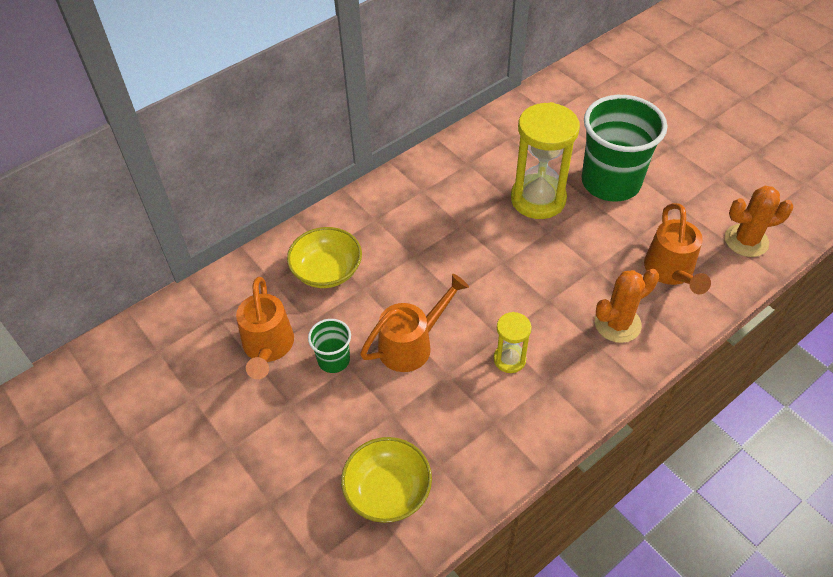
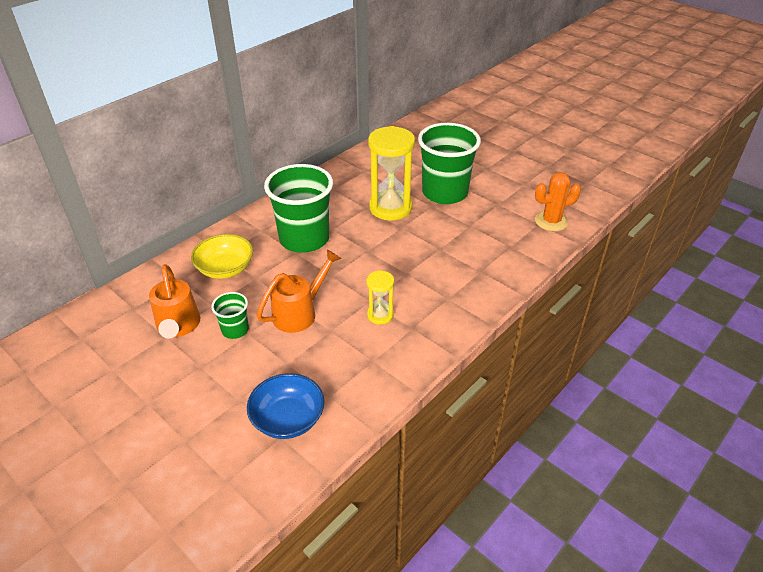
camera: 10 degrees left, 10 degrees down
(387, 490) = (288, 419): yellow bowl -> blue bowl
(425, 236) = (304, 239): none -> green cup
(617, 324) = (462, 283): orange cactus -> none
(671, 272) = (498, 246): orange watering can -> none

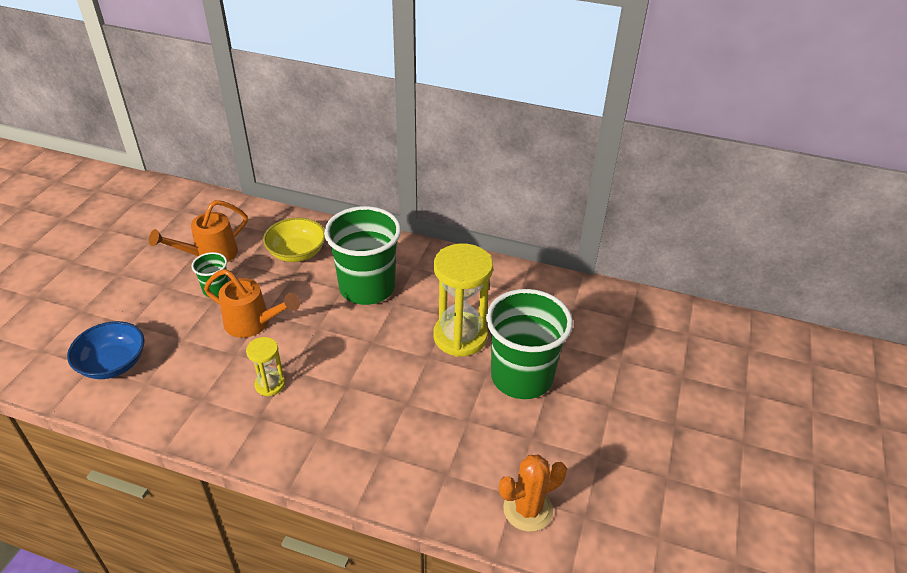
camera: 65 degrees right, 0 degrees up
(551, 221) = (528, 509): orange cactus -> orange cactus turned 75 degrees counterclockwise

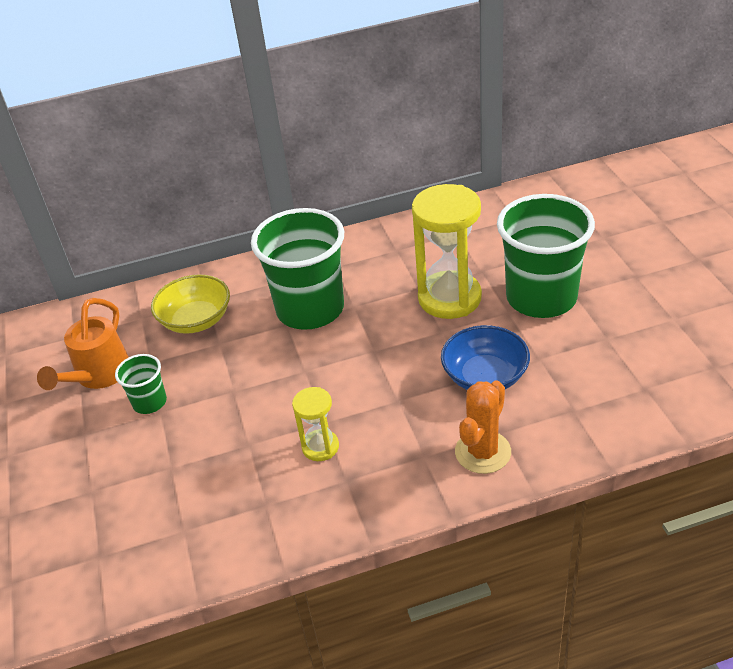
camera: 30 degrees left, 0 degrees up
(113, 363) = (120, 538): blue bowl -> blue bowl (485, 376)
(253, 323) = (232, 407): orange watering can -> none
(528, 509) = (668, 391): orange cactus -> orange cactus (483, 452)

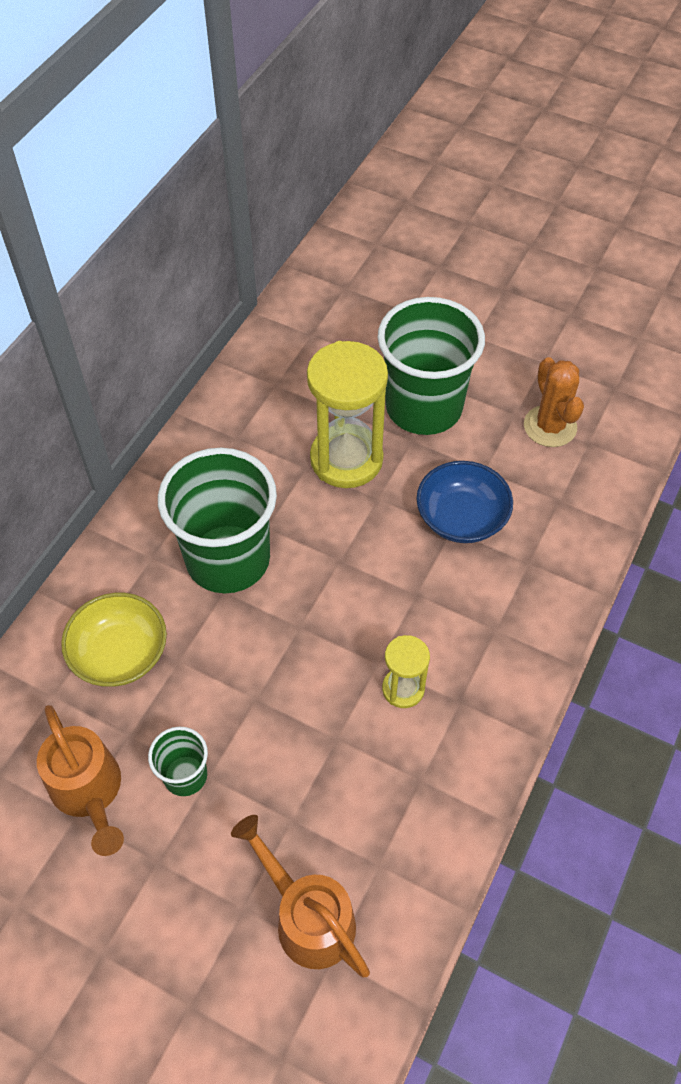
camera: 50 degrees left, 15 degrees up
(114, 523) = (307, 916): none -> orange watering can
(483, 452) = (535, 589): orange cactus -> orange cactus (550, 426)

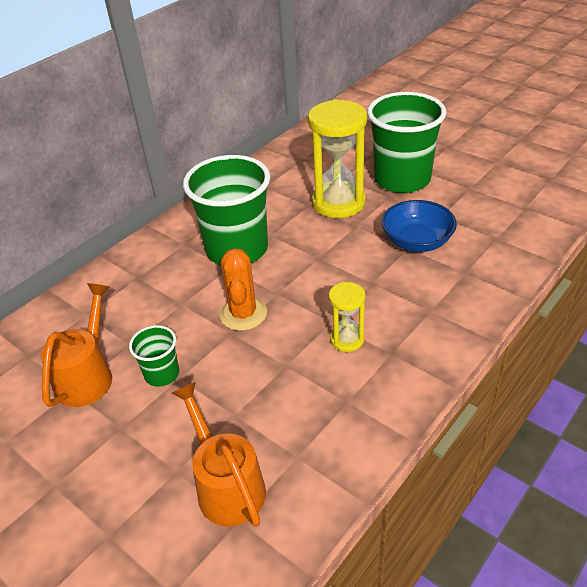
camera: 15 degrees right, 15 degrees down
(89, 792) = (87, 375): orange watering can -> orange watering can turned 150 degrees counterclockwise
(120, 653) = (142, 295): yellow bowl -> none
(550, 426) = (495, 196): orange cactus -> orange cactus (243, 314)

